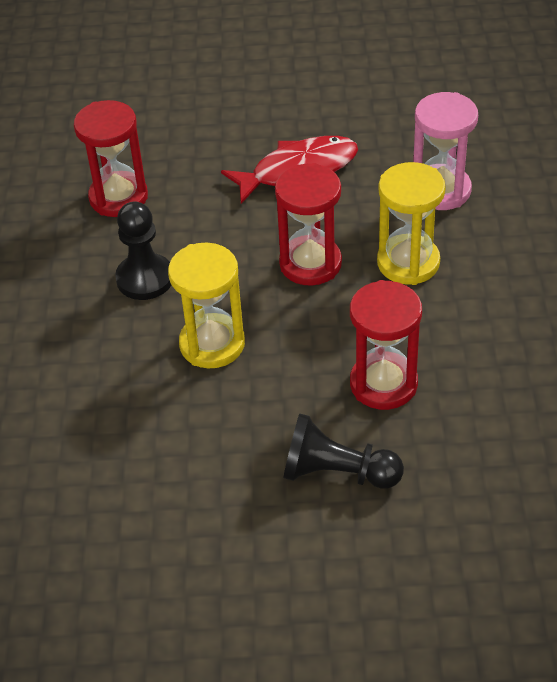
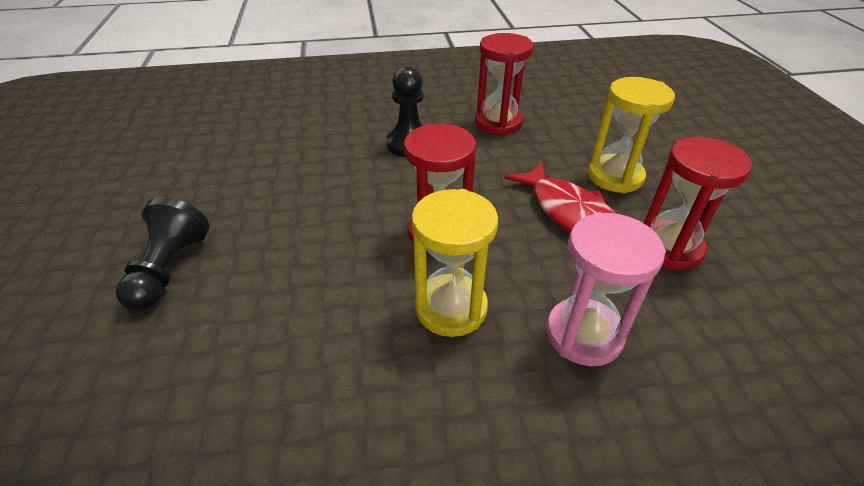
camera: 80 degrees right, 5 degrees down
(212, 344) = (336, 183): yellow hourglass -> yellow hourglass (615, 176)
(383, 384) = (271, 296): red hourglass -> red hourglass (669, 247)

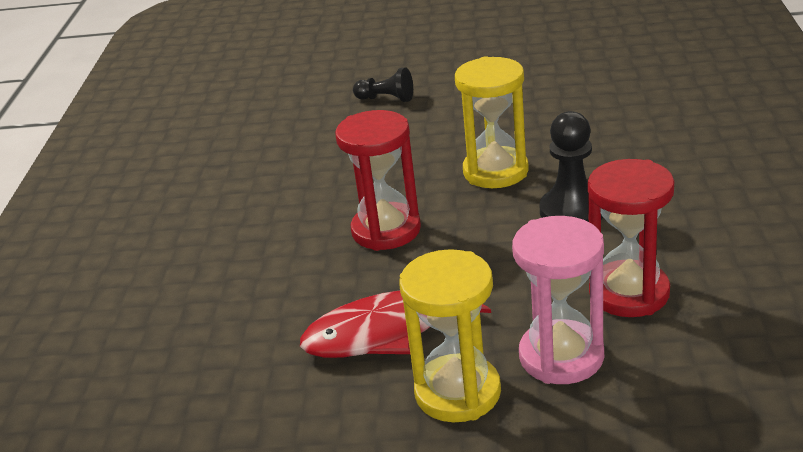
camera: 105 degrees right, 10 degrees down
(169, 269) = (386, 99): black pawn -> black pawn, size x0.64
(451, 308) = (280, 234): yellow hourglass -> yellow hourglass (495, 171)
(584, 334) = (211, 309): pink hourglass -> pink hourglass (561, 356)
(669, 247) = (296, 404): red hourglass -> none

